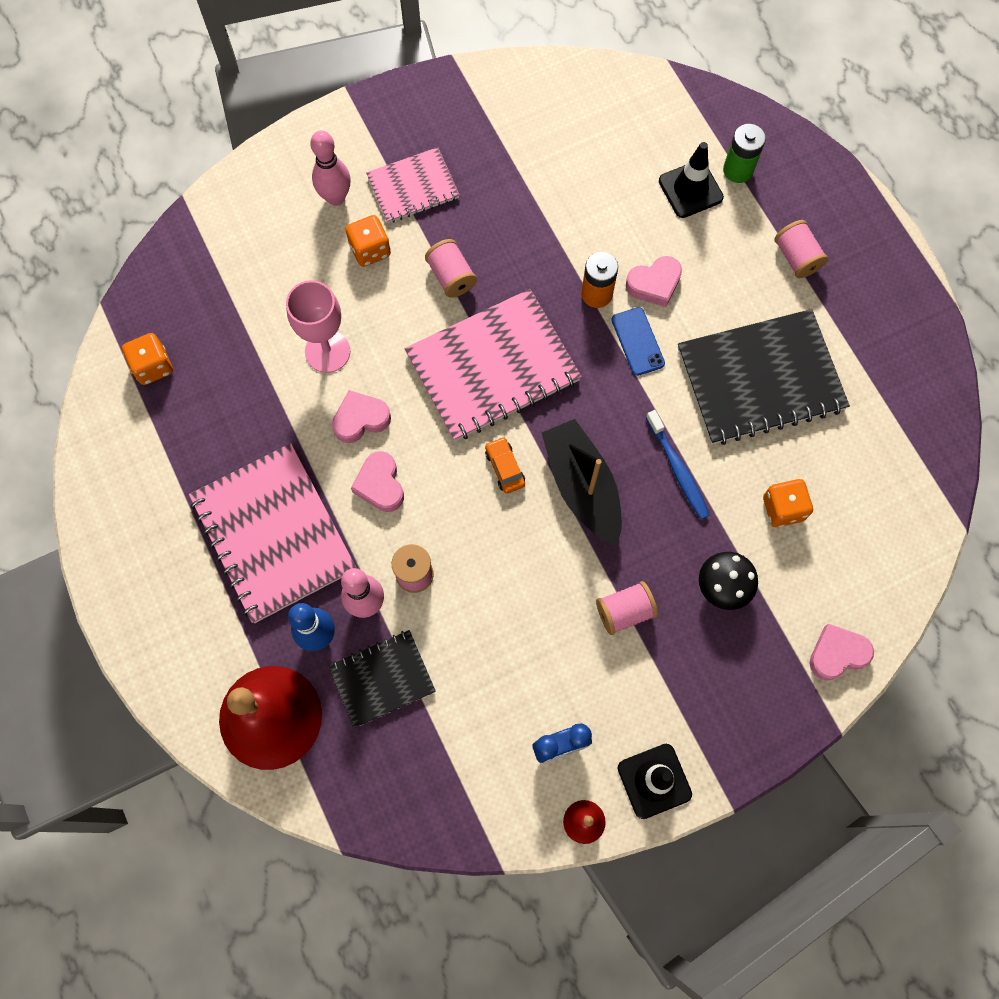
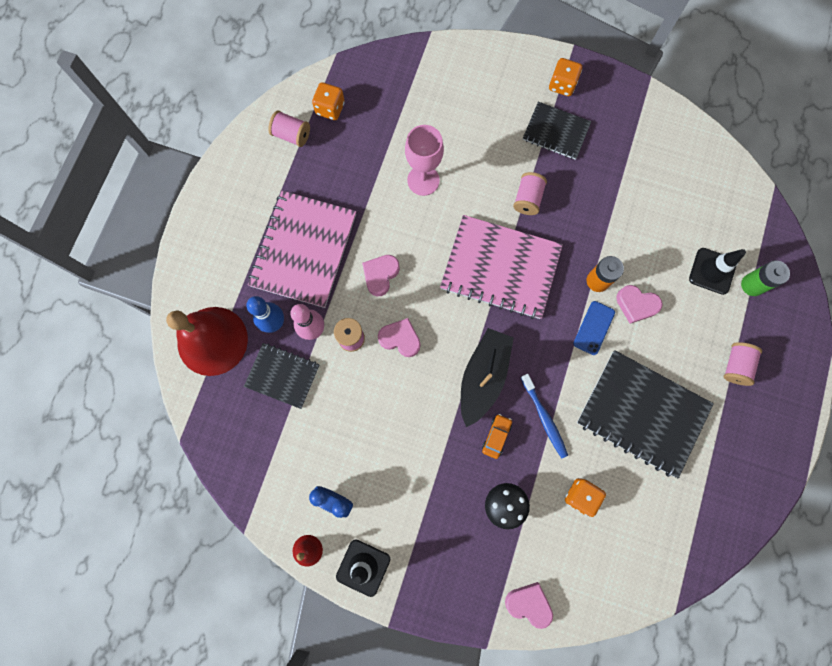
camera: 45 degrees right, 5 degrees up
(336, 197) = (509, 101): pink bowling pin -> none
(360, 419) = (404, 232): pink heart -> pink heart (400, 339)
(370, 250) = (499, 146): orange dice -> orange dice (562, 85)
(413, 187) = (556, 132): pink notebook -> black notebook
(505, 468) = (452, 328): orange car -> orange car (496, 436)
(625, 611) = (438, 465): pink spool -> pink spool (292, 135)
(678, 469) = (544, 418): blue toothbrush -> blue toothbrush turned 45 degrees counterclockwise

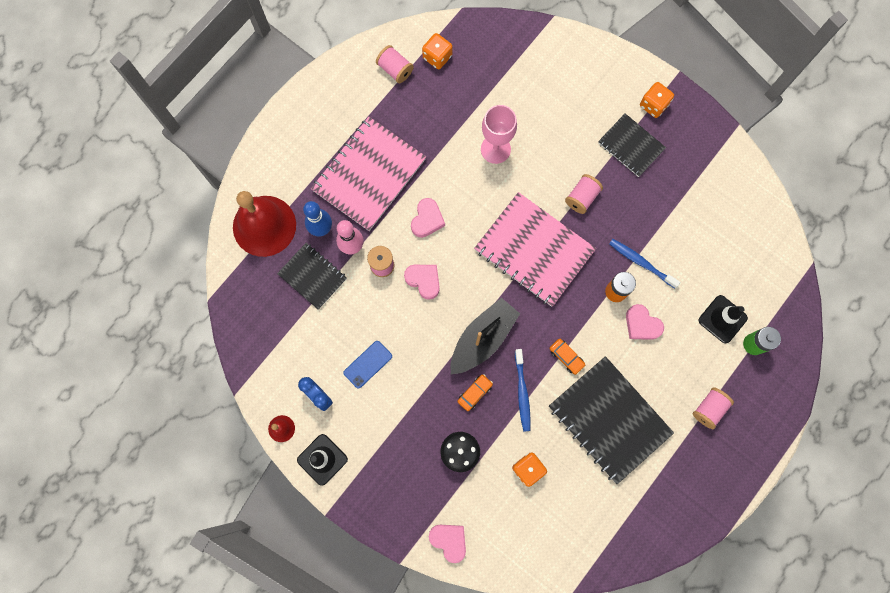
camera: 20 degrees right, 0 degrees up
(380, 275) = (427, 220): pink heart -> pink heart turned 150 degrees clockwise
(574, 365) = (566, 357): none -> orange car
(594, 328) = (596, 331): blue phone -> blue phone (368, 364)
(611, 243) = (641, 262): none -> blue toothbrush

